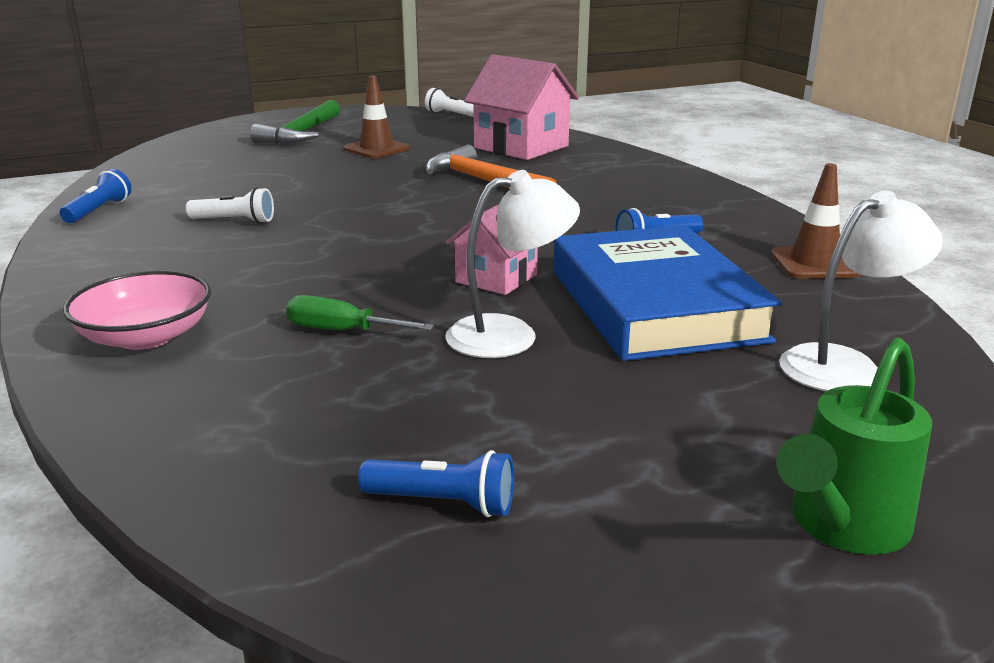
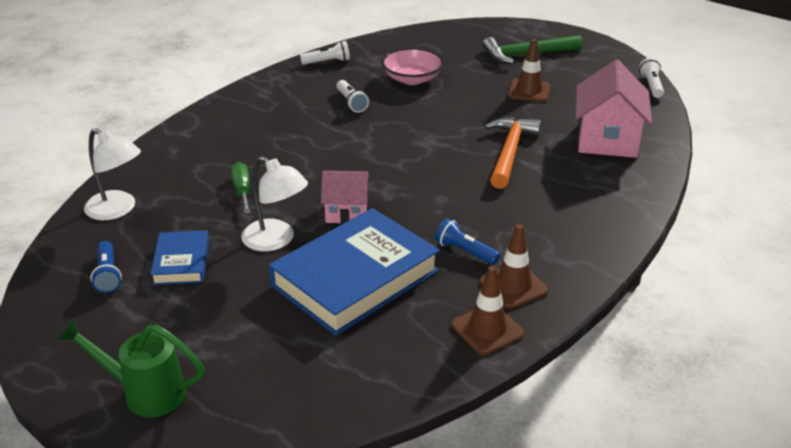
camera: 60 degrees right, 10 degrees up
(99, 211) = (327, 62): blue flashlight -> white flashlight
(146, 337) = (198, 144): pink bowl -> pink bowl (412, 79)
(483, 419) = (181, 262): none -> blue book
(742, 236) = (513, 286): none -> brown traffic cone
(845, 365) = (325, 369): white lamp -> white lamp (118, 210)

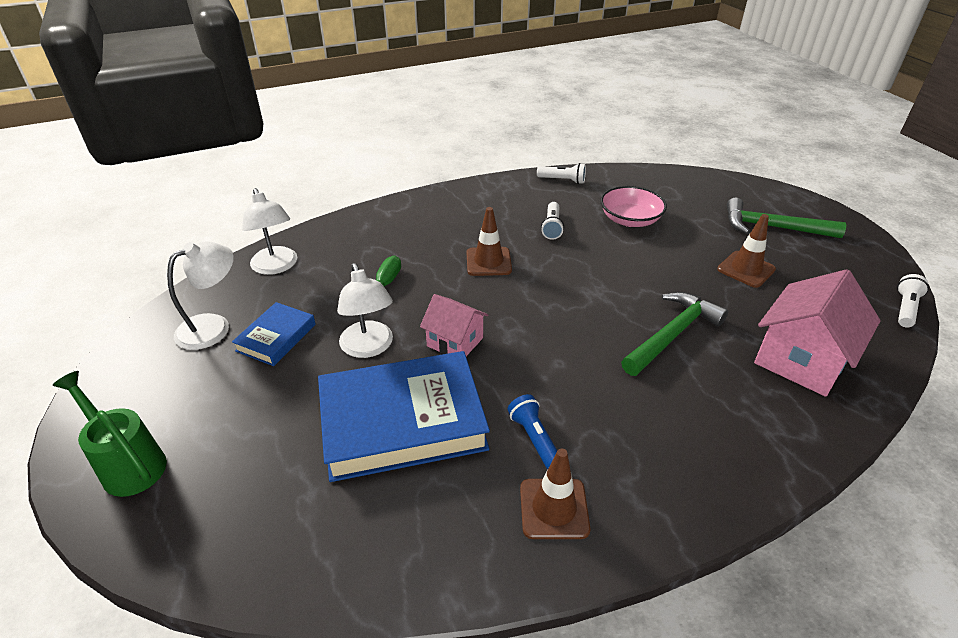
camera: 30 degrees right, 5 degrees up
(108, 275) = (213, 326): blue flashlight -> white lamp
(487, 329) = (482, 554): brown traffic cone -> brown traffic cone (488, 262)
(509, 152) = (672, 334): orange hammer -> green hammer

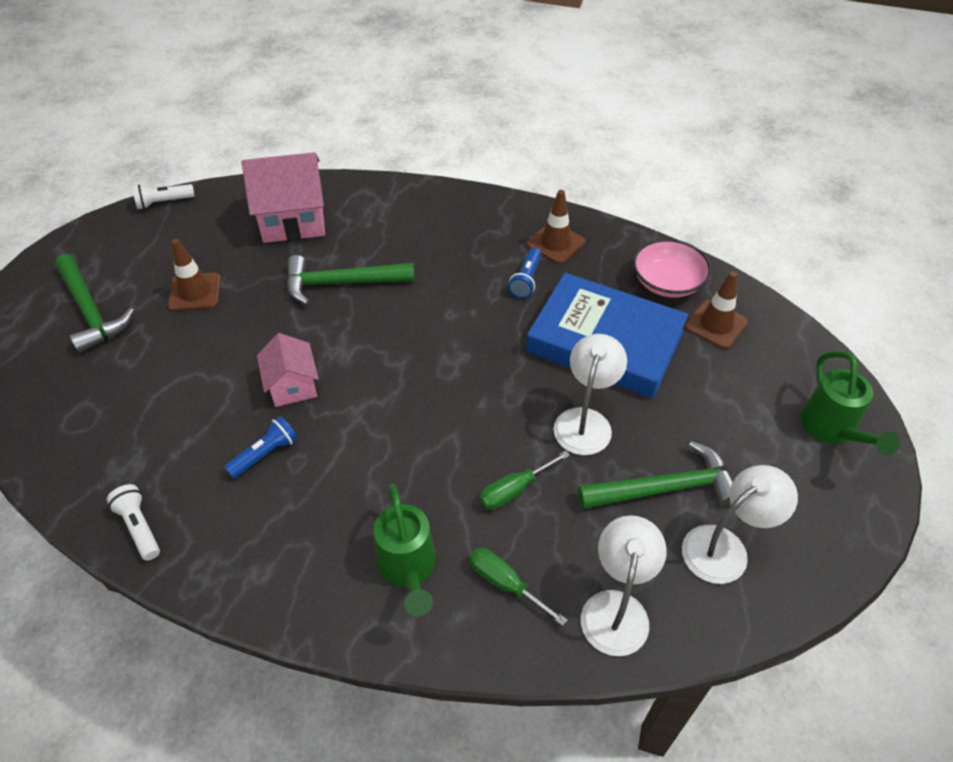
camera: 140 degrees left, 10 degrees up
(213, 326) = (725, 547): white lamp -> white lamp turned 150 degrees clockwise
(276, 337) = (665, 488): blue book -> green hammer
(351, 246) = (505, 583): none -> green screwdriver
(412, 227) = (408, 569): none -> green watering can
(455, 342) = (508, 380): pink house -> pink house (292, 385)
(488, 262) = (385, 450): brown traffic cone -> brown traffic cone (716, 324)
(552, 227) = (265, 454): white flashlight -> blue flashlight
(630, 220) = (181, 408): pink bowl -> pink bowl (667, 282)

